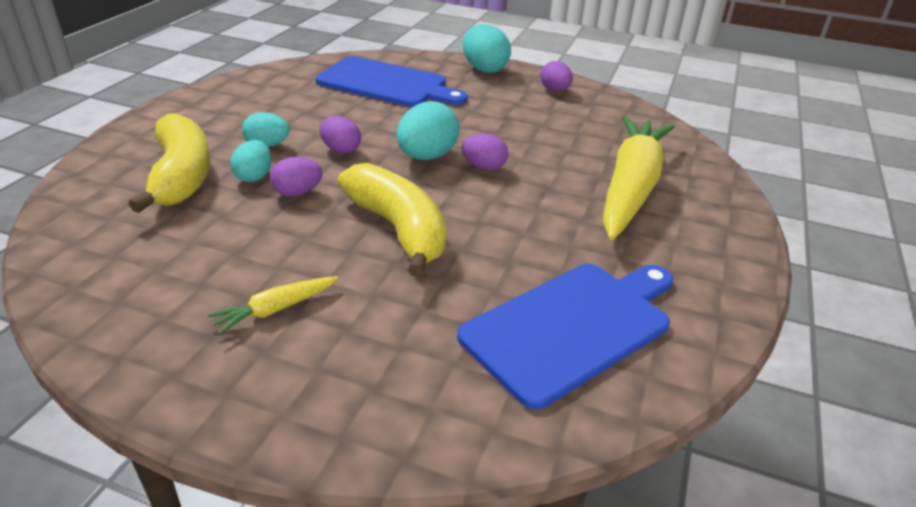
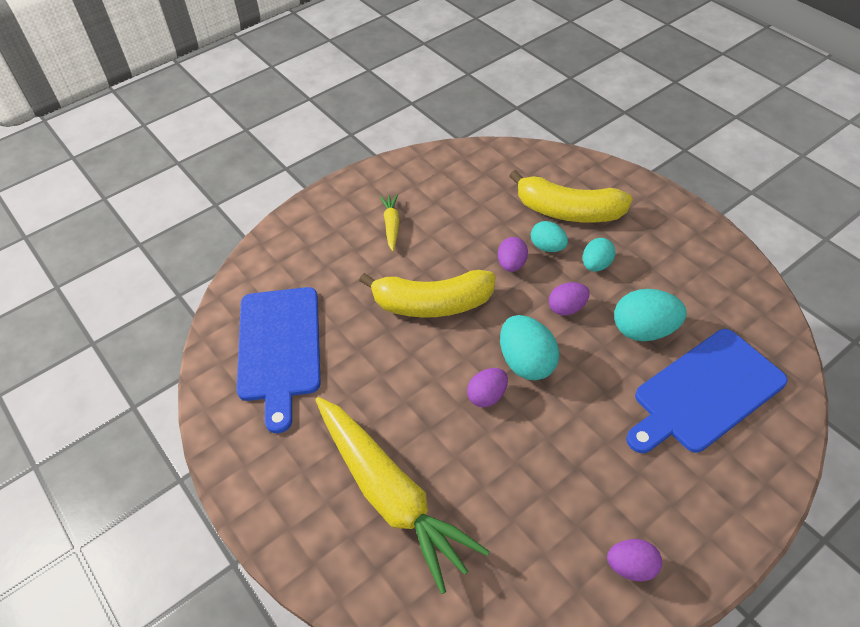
camera: 125 degrees right, 15 degrees up
(484, 69) = (725, 517): turquoise egg -> turquoise egg (643, 330)

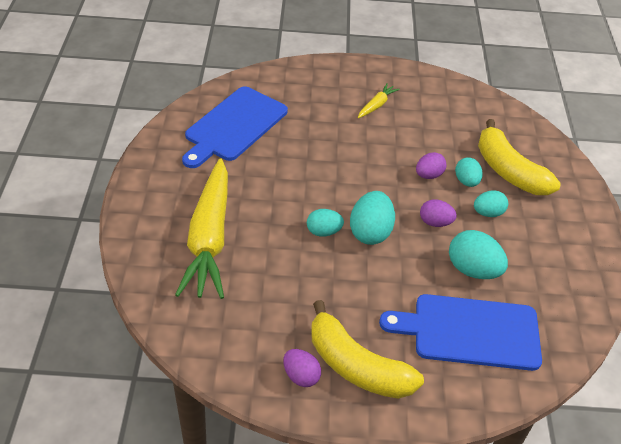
camera: 35 degrees right, 5 degrees down
(432, 304) = (350, 162): yellow banana -> yellow banana (356, 366)
(487, 396) = (323, 232): purple egg -> turquoise egg

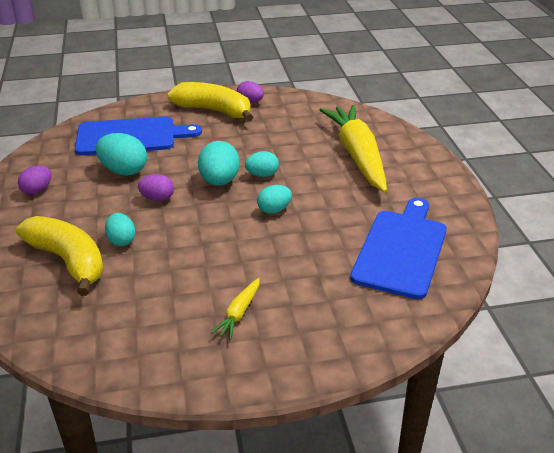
camera: 170 degrees right, 10 degrees down
(428, 175) = (164, 239): purple egg -> purple egg (37, 190)
(488, 213) = (102, 215): turquoise egg -> turquoise egg (274, 210)

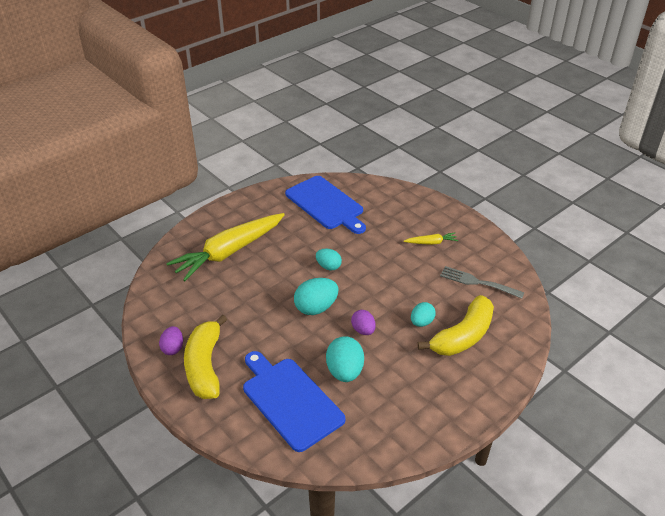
camera: 120 degrees left, 5 degrees up
(37, 190) = (413, 410): purple egg -> none
(68, 261) = (463, 336): yellow banana -> yellow banana turned 150 degrees counterclockwise
(125, 318) = (478, 282): none -> grey fork
(262, 175) = (290, 289): turquoise egg -> none
(401, 250) = (326, 204): blue cutting board -> blue cutting board turned 120 degrees counterclockwise

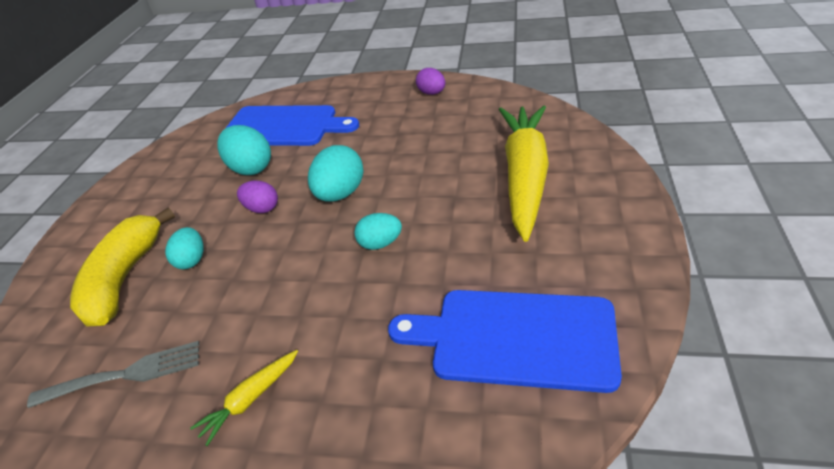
camera: 145 degrees right, 0 degrees up
(205, 366) = (386, 101): yellow banana -> none

